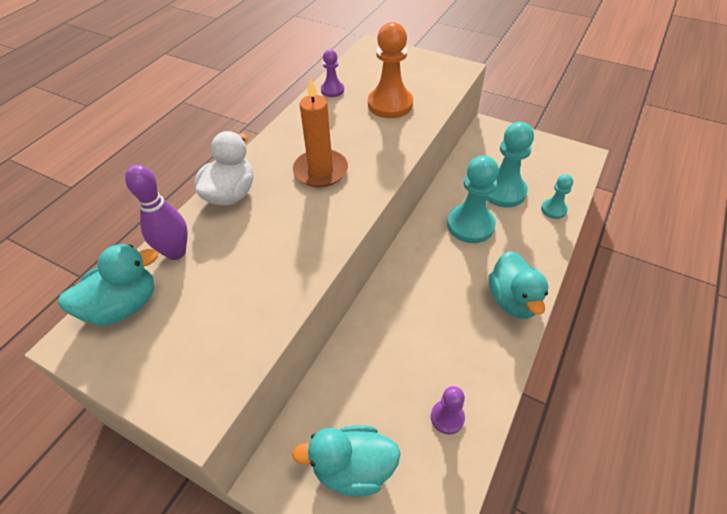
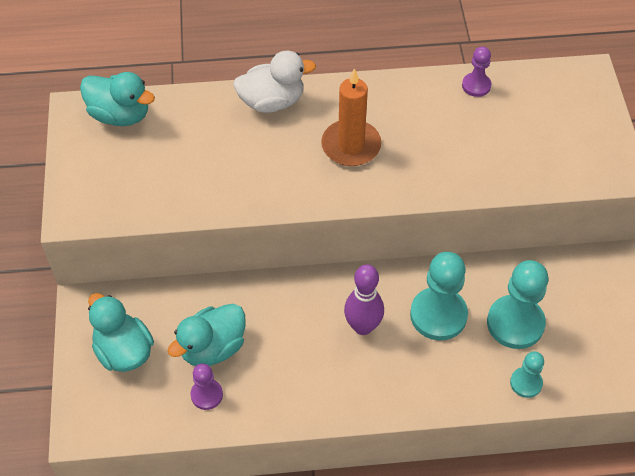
camera: 55 degrees right, 5 degrees up
(176, 252) = (187, 110): purple bowling pin -> purple bowling pin (363, 326)
(390, 104) = (495, 145): orange pawn -> none
(513, 300) = (366, 394): turquoise duck -> turquoise duck (212, 348)

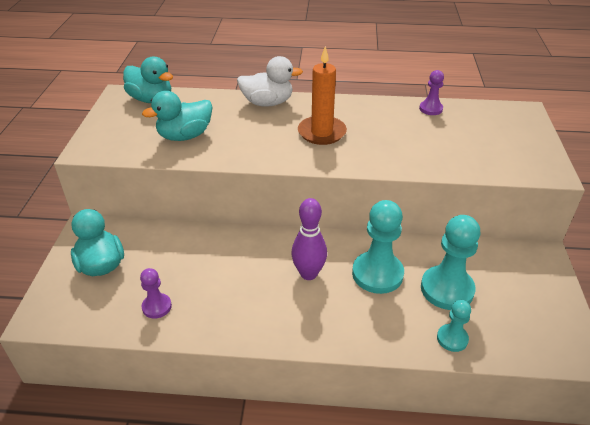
camera: 10 degrees right, 15 degrees down
(212, 348) = (175, 272): turquoise duck -> turquoise duck (185, 136)

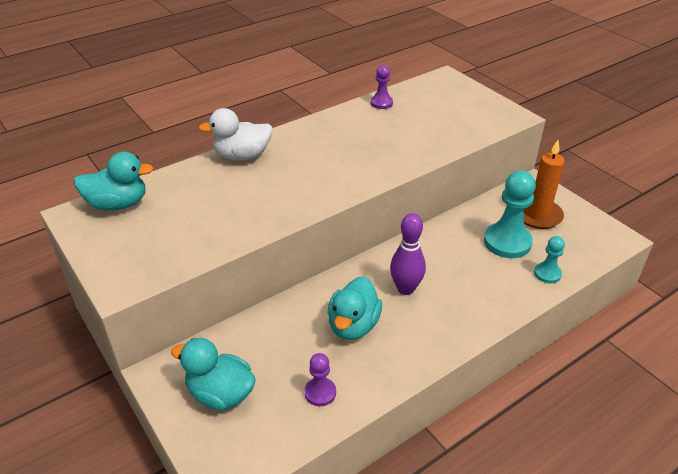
camera: 40 degrees left, 0 degrees up
(185, 136) = (206, 222): turquoise duck -> turquoise duck (353, 325)
(267, 103) = (242, 156): white duck -> white duck turned 150 degrees counterclockwise
(322, 132) = (324, 161): orange candle -> orange candle (538, 215)
(377, 274) = (452, 259): turquoise pawn -> none

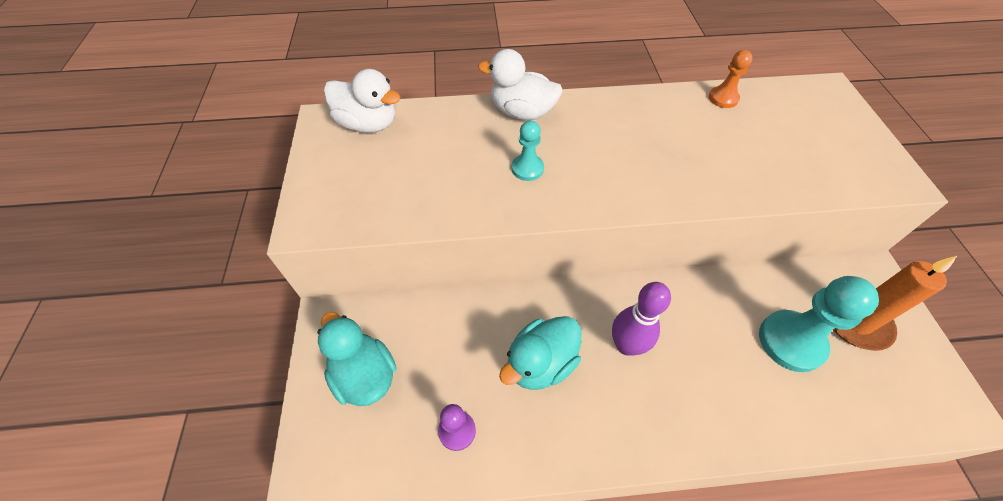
camera: 30 degrees right, 15 degrees up
(118, 204) = (368, 124): turquoise duck -> white duck
(381, 103) = (723, 98): purple pawn -> orange pawn
(547, 274) = (822, 415): turquoise pawn -> turquoise pawn (527, 168)

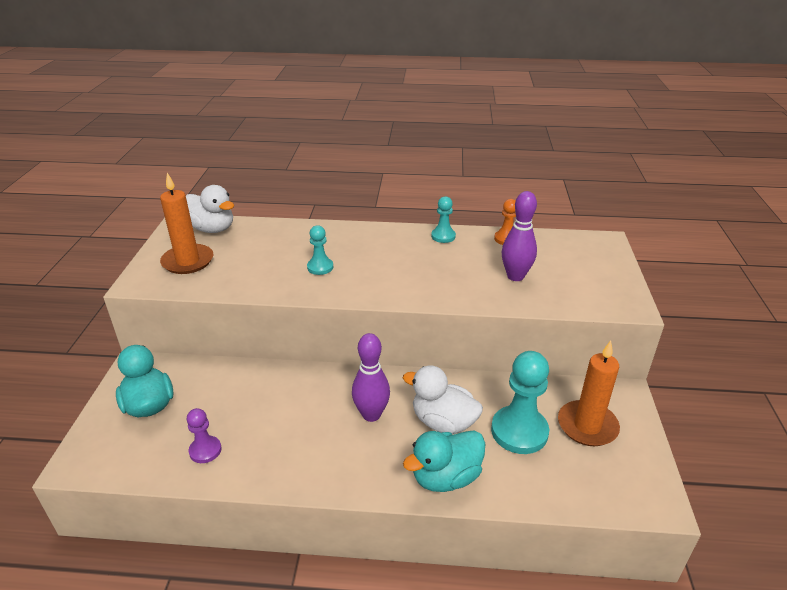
camera: 10 degrees right, 20 degrees down
(357, 180) = (188, 261): none -> orange candle
(522, 112) = (334, 232): white duck -> white duck (443, 422)
(540, 363) = (293, 417): turquoise duck -> turquoise duck (445, 477)
(651, 103) = (443, 236): none -> turquoise pawn
(759, 153) = (515, 276): none -> purple bowling pin

